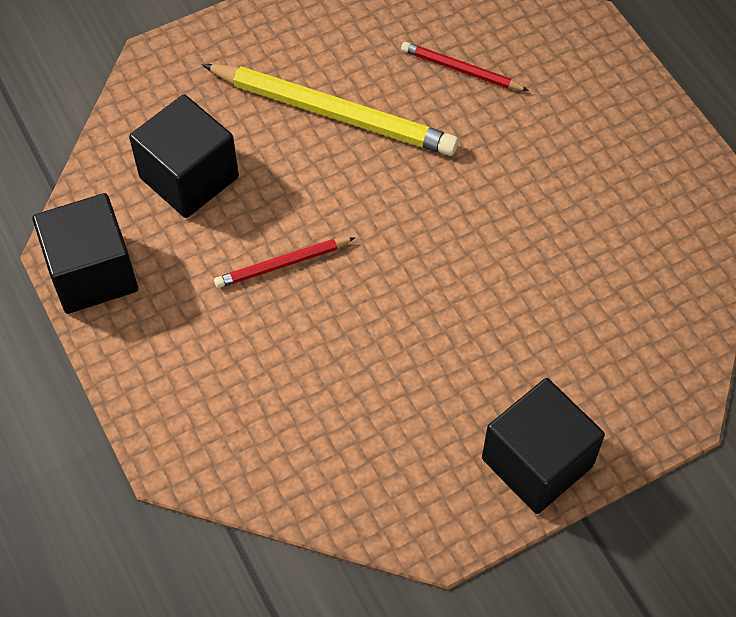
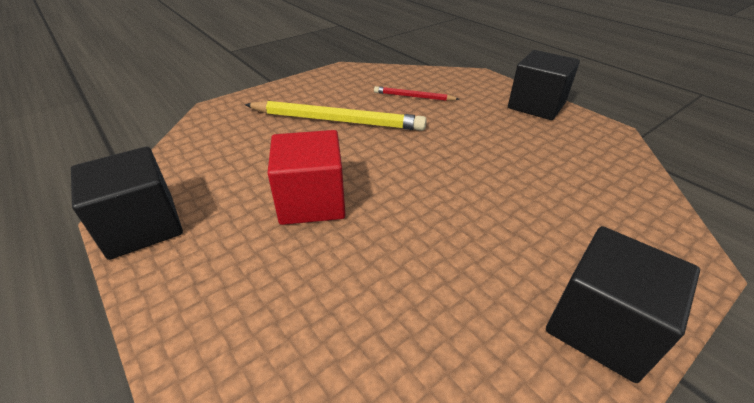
camera: 10 degrees left, 20 degrees down
(189, 177) = (234, 160): black cube -> black cube (536, 105)
(282, 264) = (312, 201): red pencil -> red cube

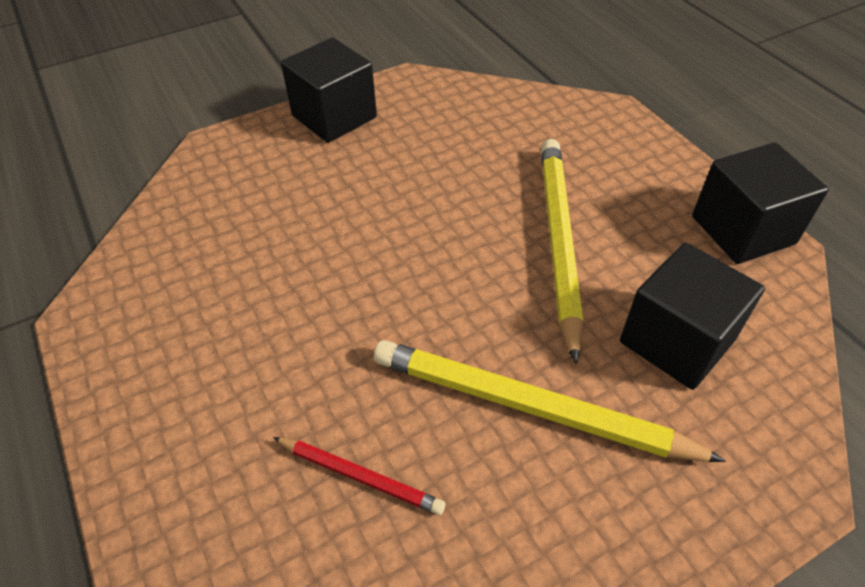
camera: 170 degrees left, 10 degrees up
(312, 201) = (558, 241): red cube -> yellow pencil
(536, 105) = (134, 405): black cube -> black cube (676, 341)

